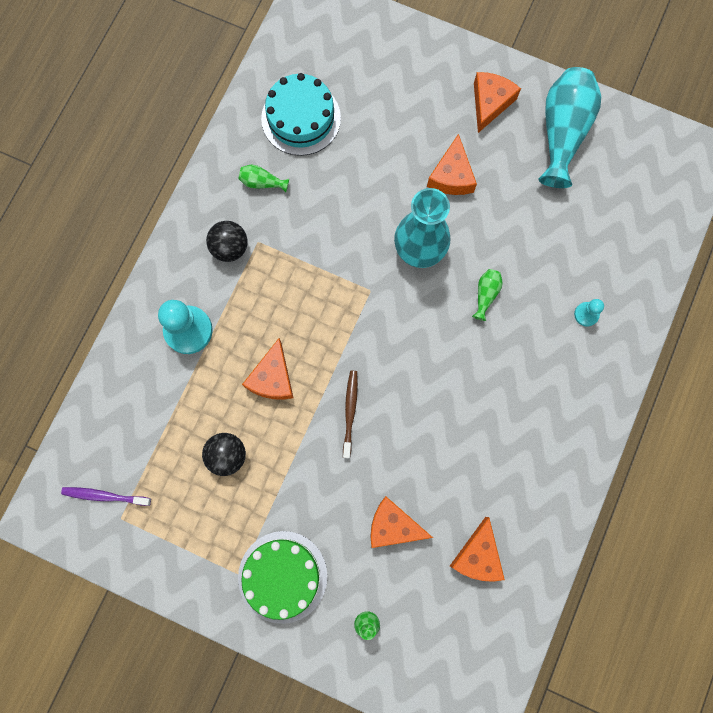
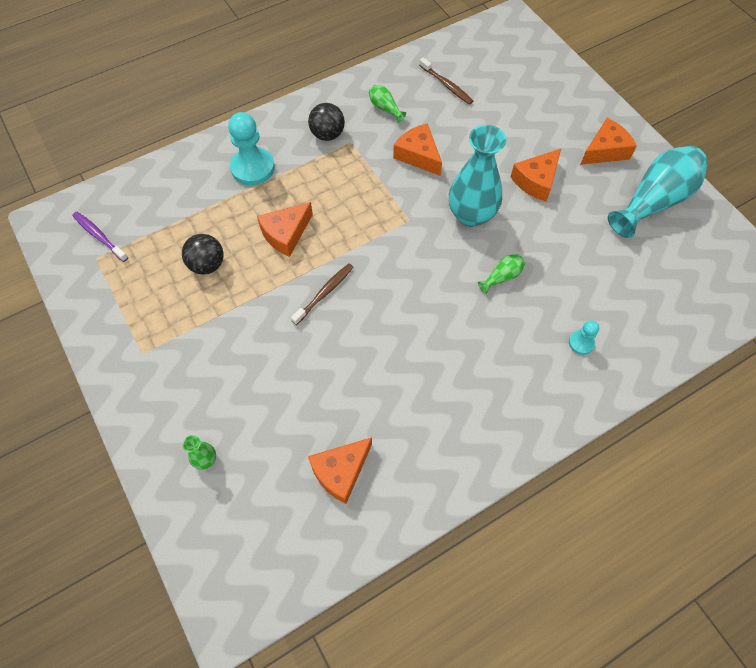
camera: 35 degrees right, 15 degrees down
(282, 576) = (172, 377): green cake -> none
(301, 118) = (446, 85): turquoise cake -> brown toothbrush
(393, 526) = (289, 399): orange cheese -> orange cheese (418, 155)

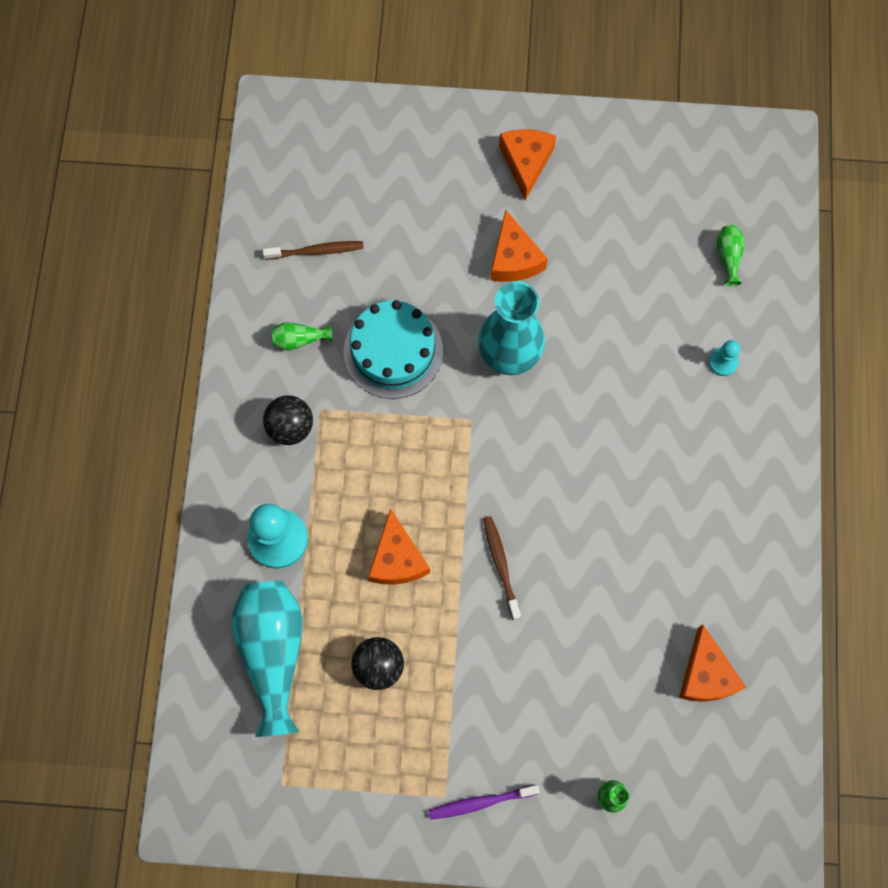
camera: 55 degrees left, 10 degrees up
(99, 236) = (253, 765): purple toothbrush -> purple toothbrush (480, 802)
(418, 155) = (393, 351): orange cheese -> turquoise cake
(502, 277) = (603, 379): green vase -> green vase (728, 257)
(654, 201) = (619, 169): turquoise vase -> turquoise vase (273, 652)

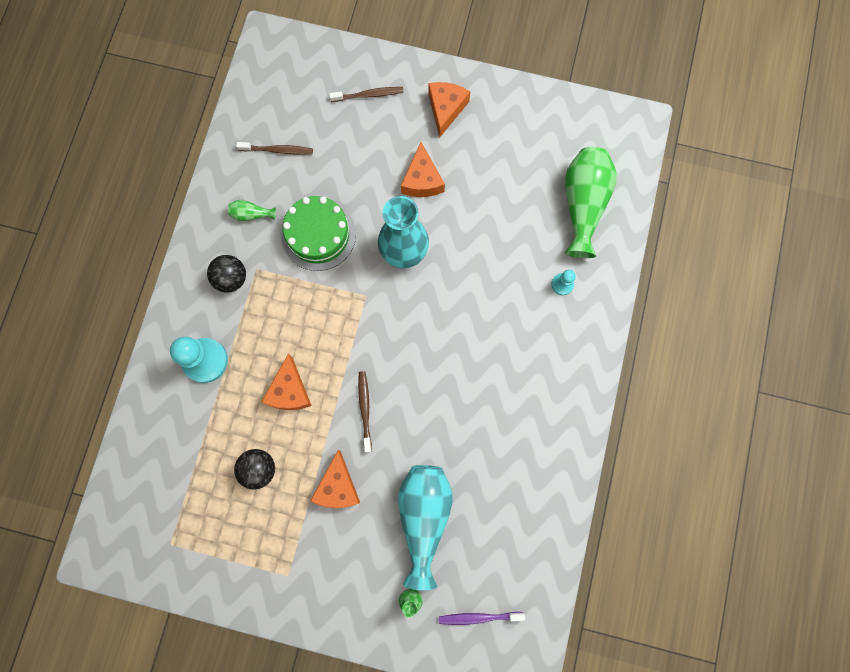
camera: 10 degrees right, 5 degrees up
(273, 652) = (184, 445): turquoise vase -> turquoise vase (424, 517)
(393, 351) = (318, 235): turquoise cake -> green cake
(421, 160) = (368, 95): none -> brown toothbrush
(480, 802) = (313, 585): purple toothbrush -> purple toothbrush (478, 617)
(706, 674) = (501, 519): orange cheese -> orange cheese (337, 486)
(728, 257) = (583, 205): green vase -> green vase, size x2.32

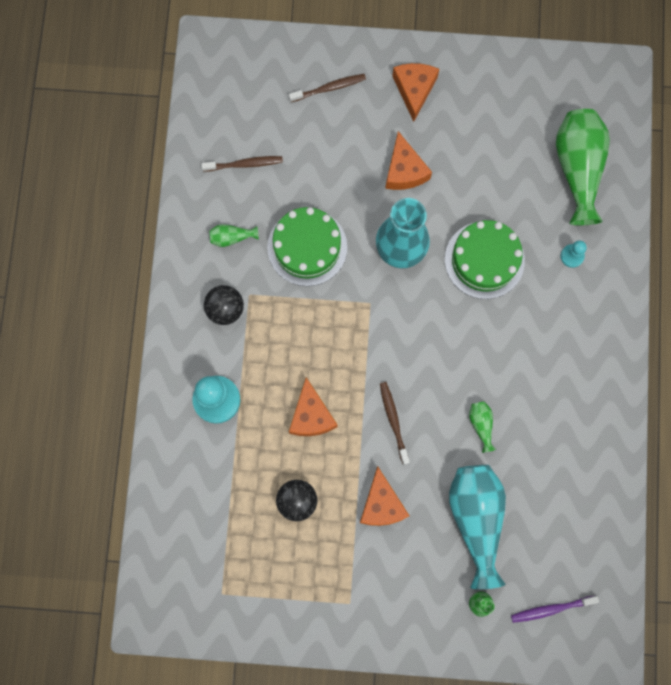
camera: 10 degrees left, 0 degrees up
(446, 427) = (481, 425): none -> green vase
(479, 274) = (484, 260): none -> green cake

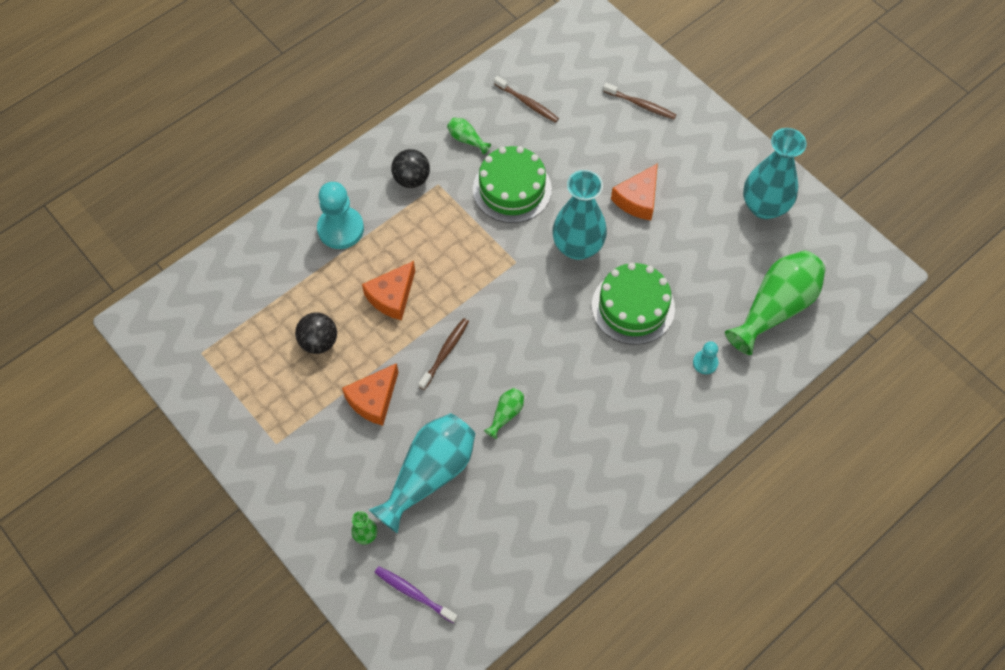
camera: 45 degrees right, 15 degrees down
(414, 90) = (703, 155): orange cheese -> none
(496, 94) = (764, 206): none -> turquoise vase

